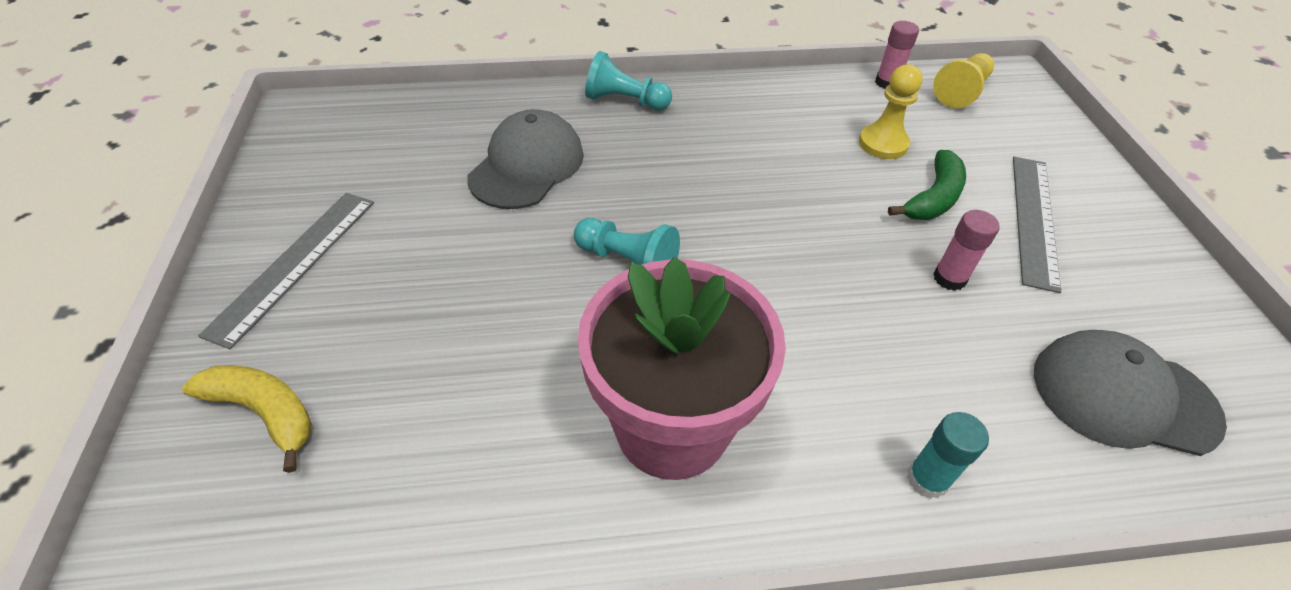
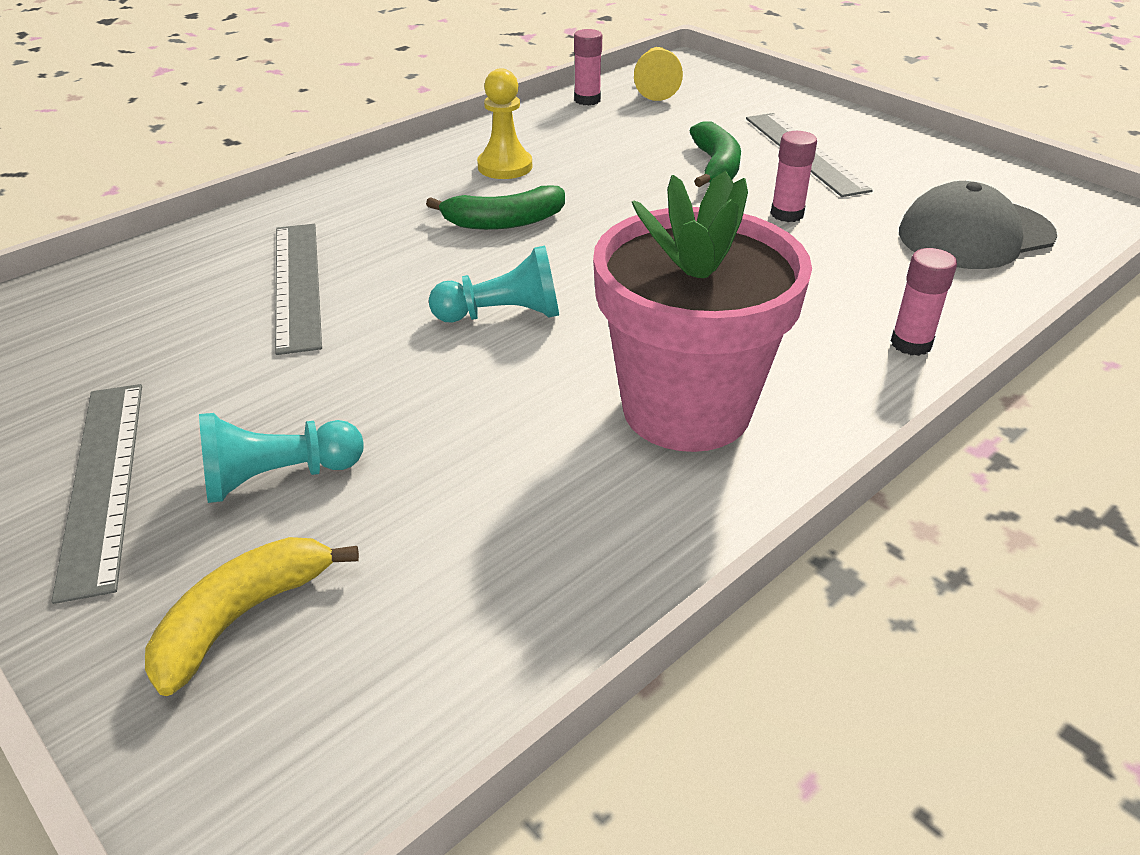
camera: 35 degrees left, 10 degrees down
(265, 412) = (241, 617): yellow banana -> yellow banana turned 45 degrees counterclockwise
(527, 166) = (298, 284): grey cap -> grey ruler
(625, 101) = (345, 195): turquoise pawn -> turquoise pawn (277, 477)
(709, 176) = (504, 222): none -> green banana
(883, 143) = (633, 144): yellow pawn -> yellow pawn (505, 166)
(927, 479) = (911, 344): turquoise glue stick -> pink glue stick

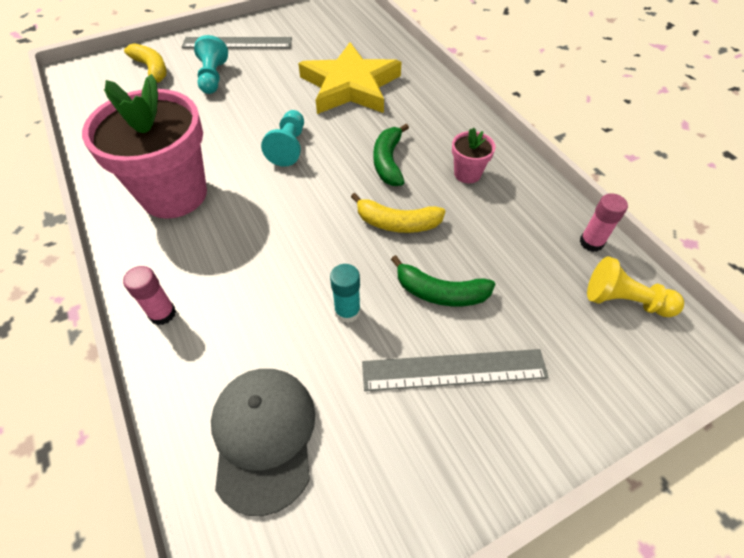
camera: 105 degrees right, 15 degrees up
(298, 284) = (350, 86): grey ruler -> yellow star
(505, 166) = (467, 174): yellow pawn -> pink flower pot
(625, 202) = (397, 223): none -> yellow banana
(787, 214) = (347, 311): pink glue stick -> turquoise glue stick

